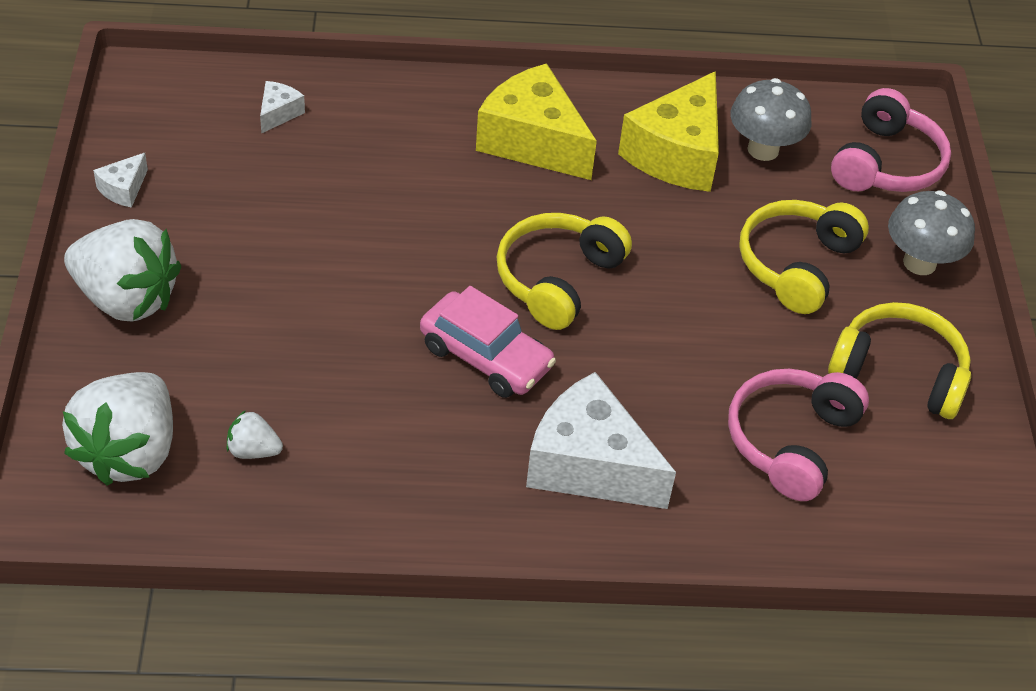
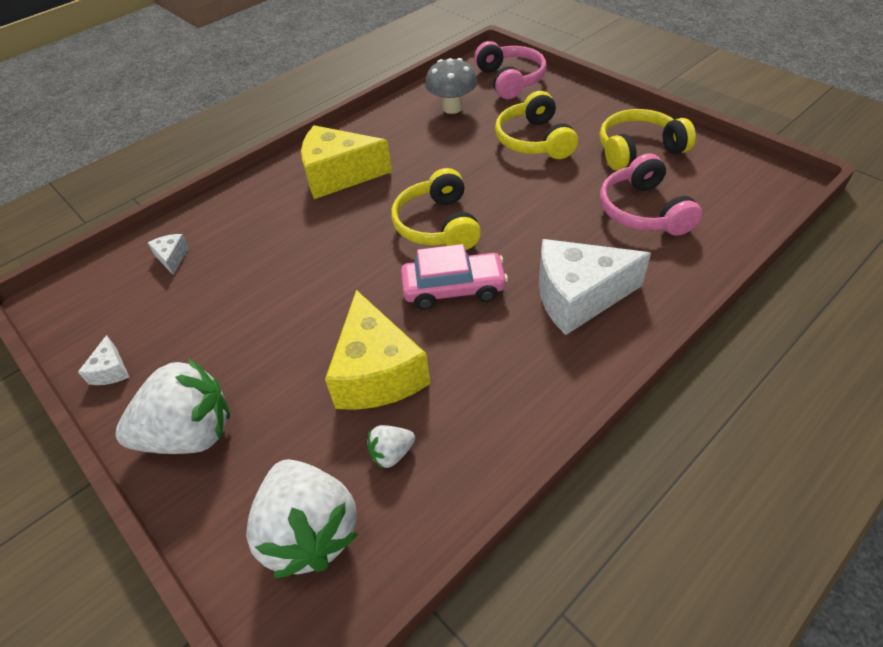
camera: 35 degrees left, 0 degrees up
(676, 154) = (416, 134): yellow cheese -> yellow cheese (377, 372)
(919, 263) = (579, 105): grey mushroom -> none

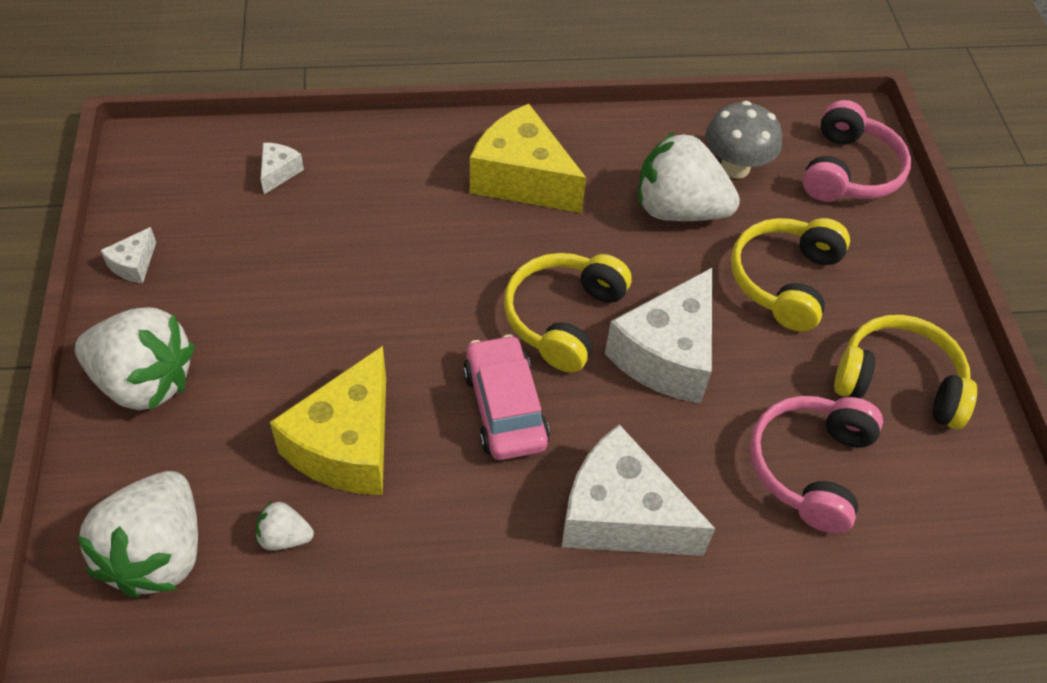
camera: 30 degrees right, 5 degrees up
(444, 141) = (678, 210): none -> white strawberry
(454, 289) = (504, 408): pink car -> pink car turned 135 degrees counterclockwise
(514, 207) = (667, 355): none -> white cheese

